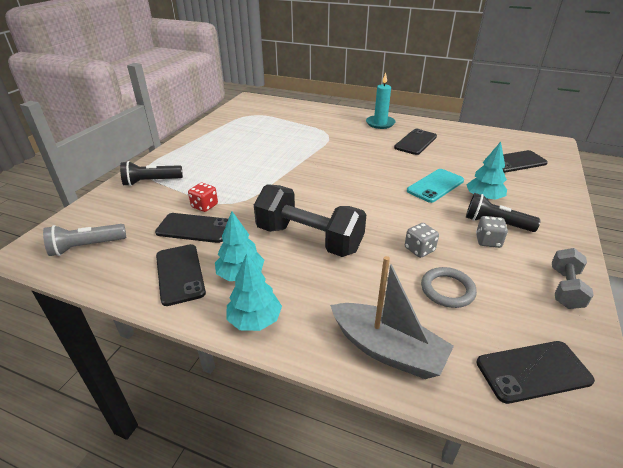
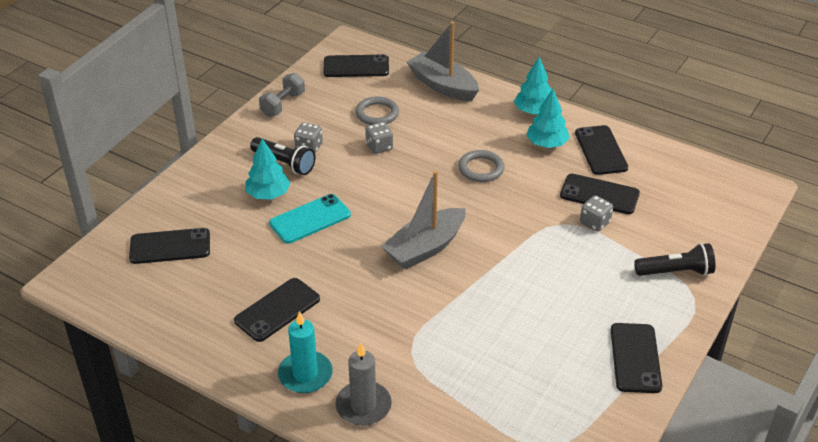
camera: 170 degrees left, 5 degrees up
(86, 247) = (702, 186): grey flashlight -> none
(198, 142) = (635, 358): none -> black phone
(204, 206) = (595, 222): red dice -> grey dice
(309, 239) = (481, 169): black dumbbell -> grey ring
(339, 178) = (425, 248): none -> grey boat
(344, 118) = (363, 406): none -> grey candle

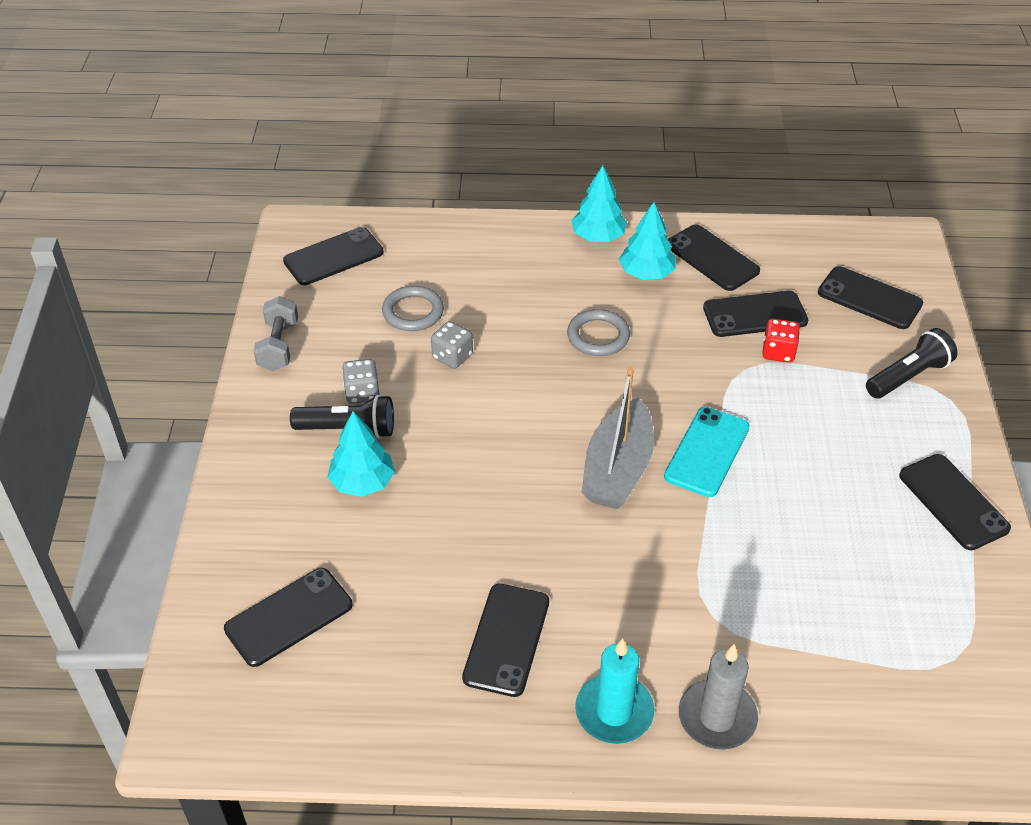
camera: 30 degrees left, 5 degrees up
(310, 219) = (445, 493): turquoise phone -> turquoise phone (707, 452)
(443, 86) = (464, 243): grey boat -> none
(595, 222) = (778, 352): grey dice -> red dice
(693, 214) = (869, 298): none -> black phone

